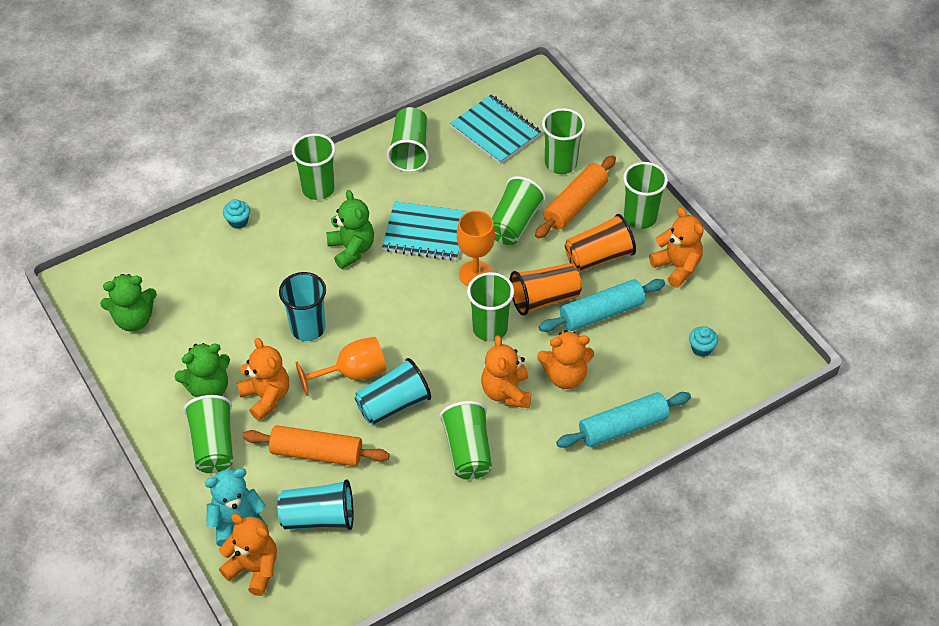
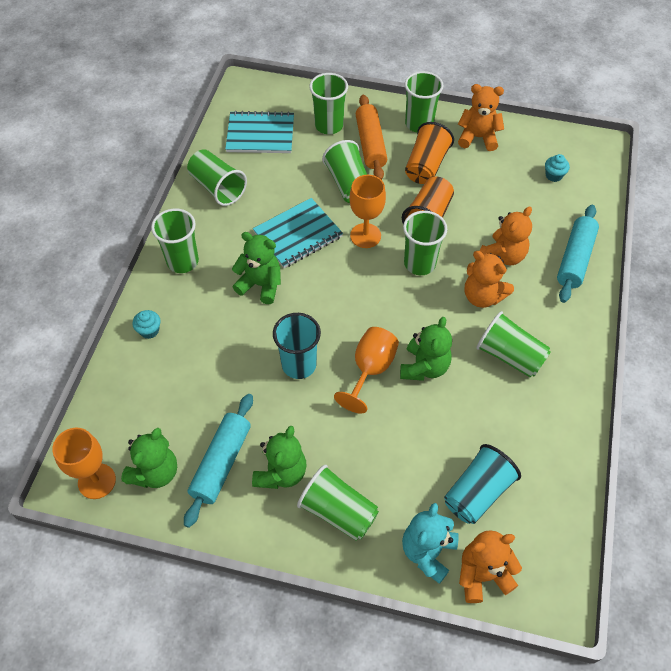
camera: 45 degrees left, 5 degrees up
(94, 295) = (97, 481): none -> orange goblet
(266, 397) = (331, 440): orange teddy bear -> none
(317, 453) = (417, 447): orange rolling pin -> none
(393, 404) = (424, 367): turquoise cup -> green teddy bear
(601, 313) = (472, 199): turquoise rolling pin -> turquoise rolling pin (221, 463)

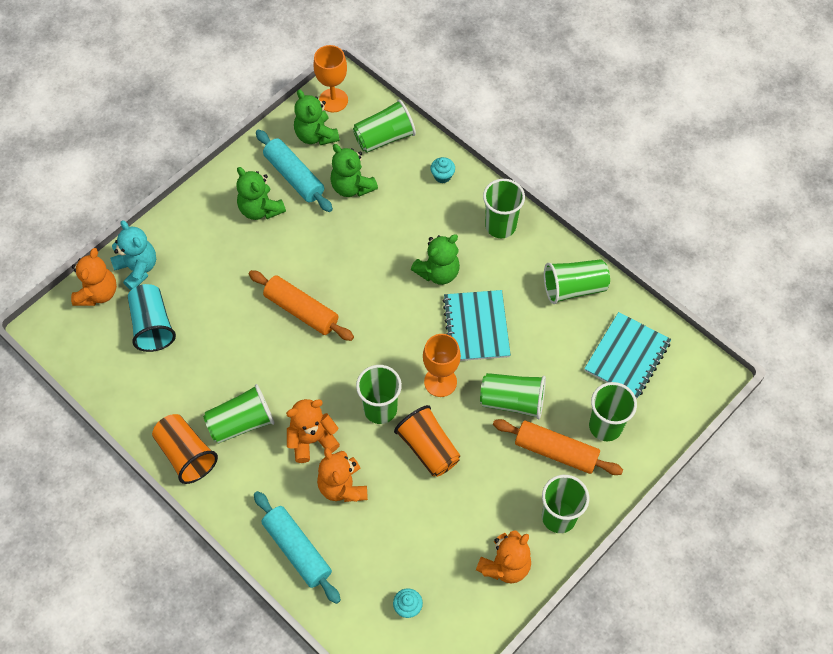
camera: 120 degrees right, 5 degrees up
(299, 365) = (341, 263): turquoise cup -> none
(338, 511) = (206, 230): green cup -> green cup (384, 137)
(370, 370) = (301, 310): orange goblet -> orange rolling pin
(424, 367) = (277, 351): green teddy bear -> green teddy bear (352, 187)
(426, 166) = (495, 487): orange cup -> orange cup (186, 454)

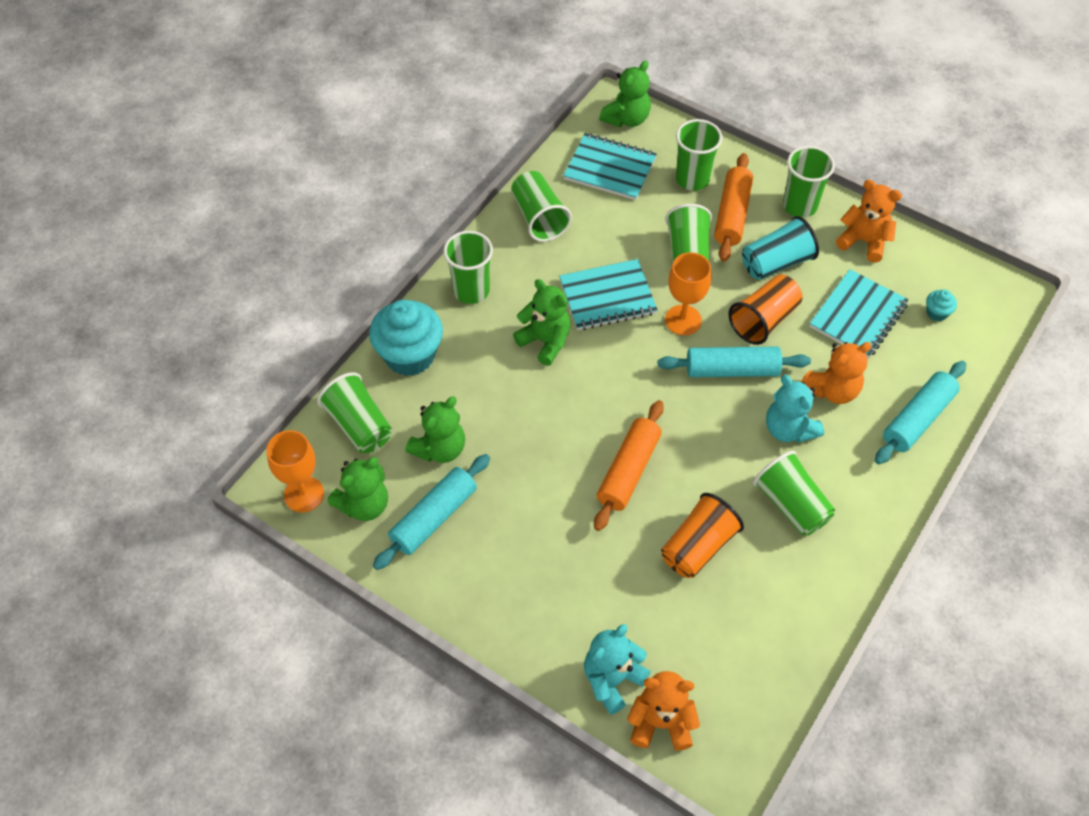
camera: 100 degrees left, 5 degrees down
(153, 325) = (691, 638): turquoise cup -> turquoise cup (776, 263)
(186, 454) = (849, 555): orange cup -> orange cup (698, 546)
(260, 209) = (491, 547): green teddy bear -> green teddy bear (626, 119)
(312, 440) = (789, 429): orange teddy bear -> turquoise teddy bear
(380, 409) = (732, 370): green cup -> turquoise rolling pin
(418, 533) = (858, 315): none -> turquoise notebook
(442, 176) = (410, 355): turquoise cupcake -> turquoise cupcake, size x2.33

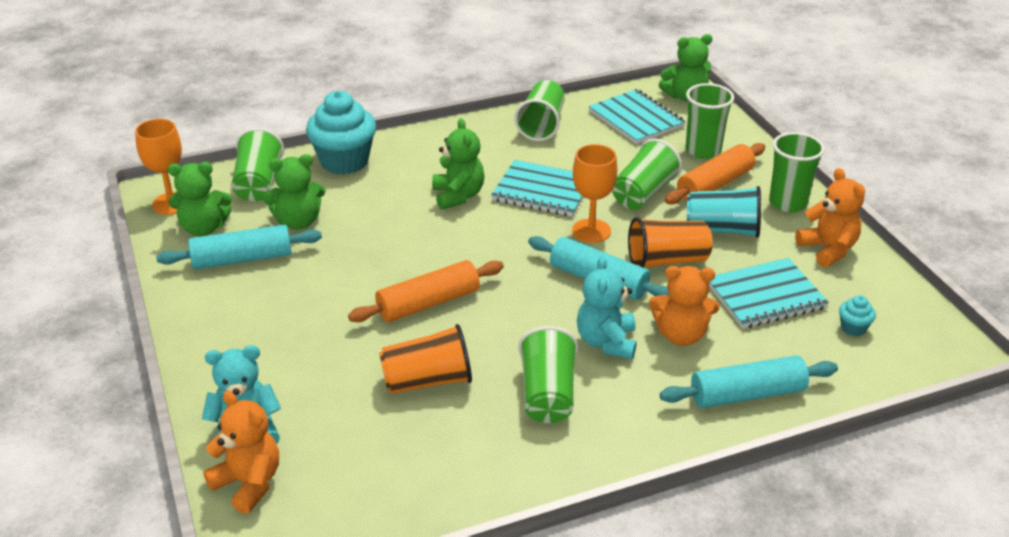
camera: 35 degrees right, 20 degrees down
(471, 290) = (436, 145): green cup -> none

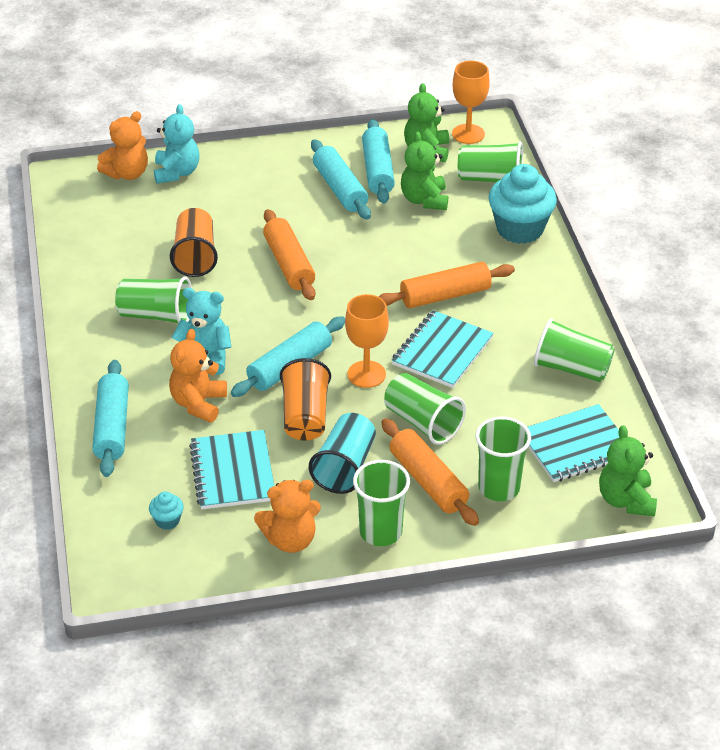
camera: 100 degrees right, 5 degrees up
(280, 283) = (339, 189): none -> turquoise rolling pin
(458, 196) = (445, 295): green teddy bear -> orange rolling pin

